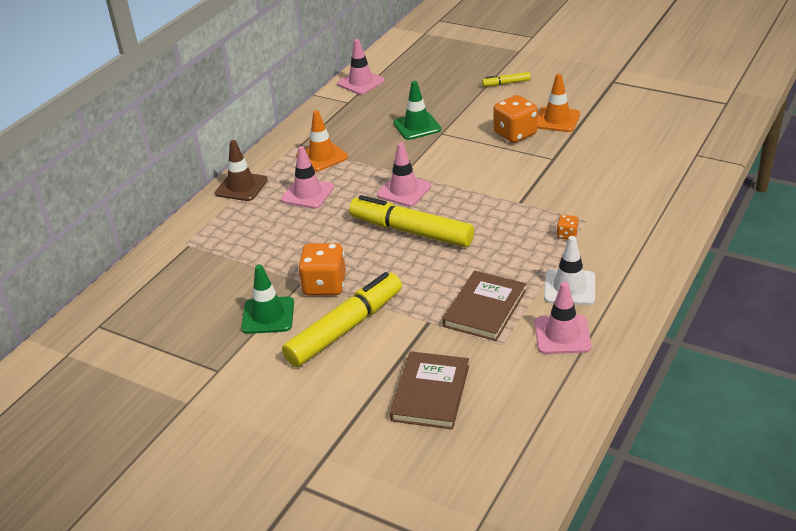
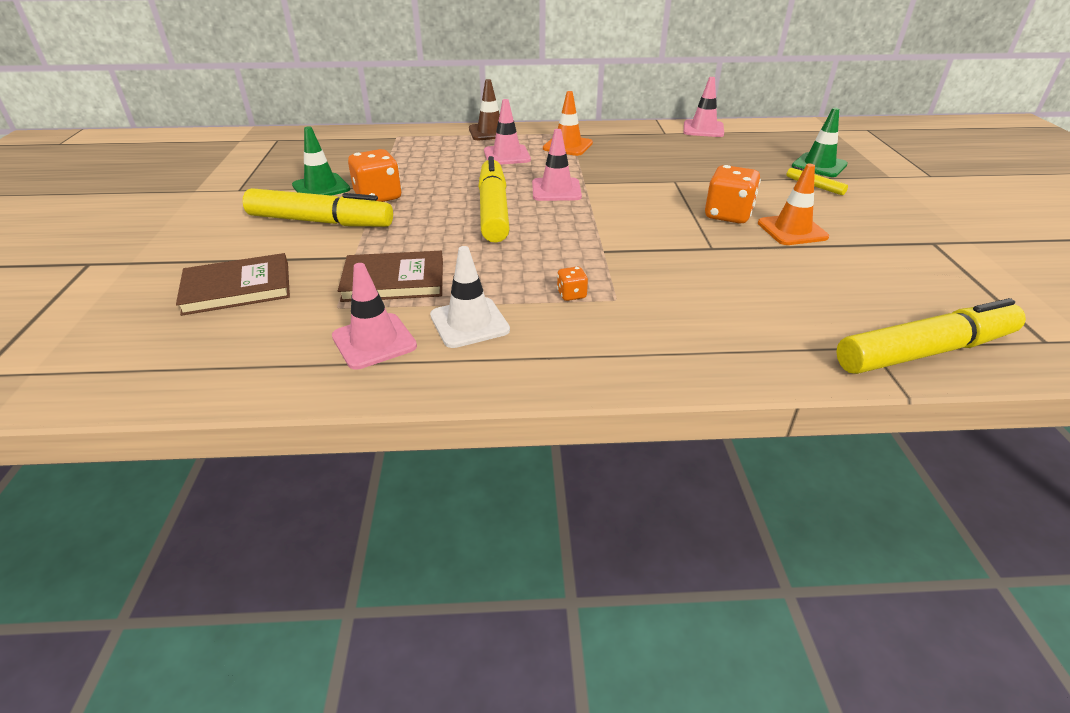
camera: 55 degrees right, 0 degrees up
(417, 126) = (669, 168): green traffic cone -> green traffic cone (819, 165)
(711, 141) = (925, 352): none -> yellow marker

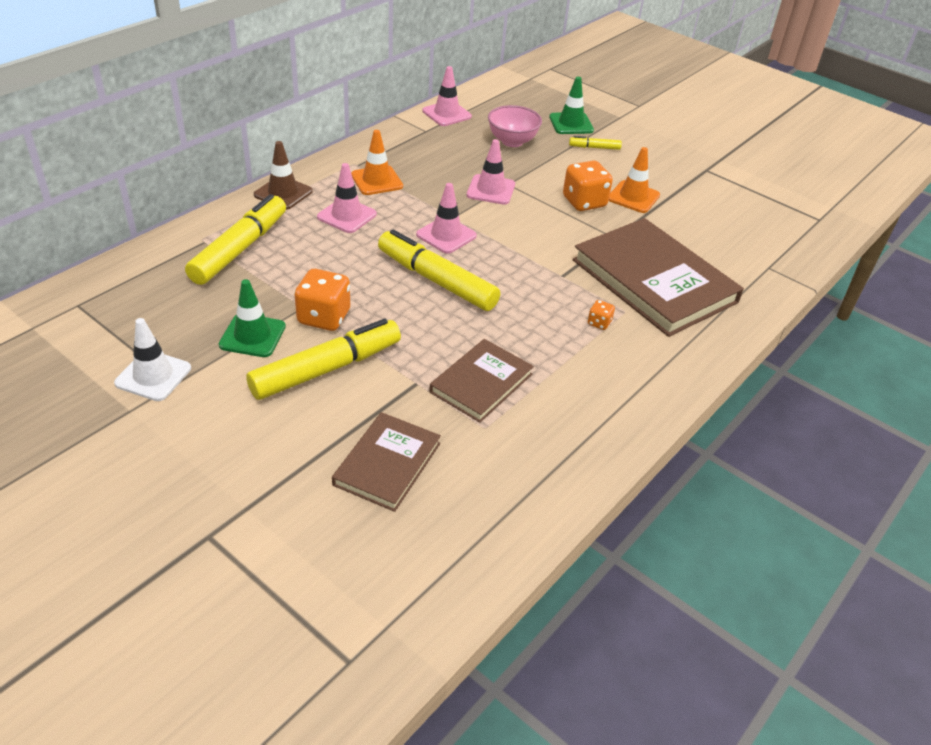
camera: 50 degrees left, 5 degrees up
(374, 341) = (553, 433): pink traffic cone -> pink traffic cone (491, 190)
(469, 323) = (581, 382): white traffic cone -> white traffic cone (153, 376)
(692, 293) = (654, 281): none -> brown book
(732, 159) = (512, 141): none -> pink bowl
(925, 352) = (790, 256): yellow marker -> yellow marker (240, 249)

